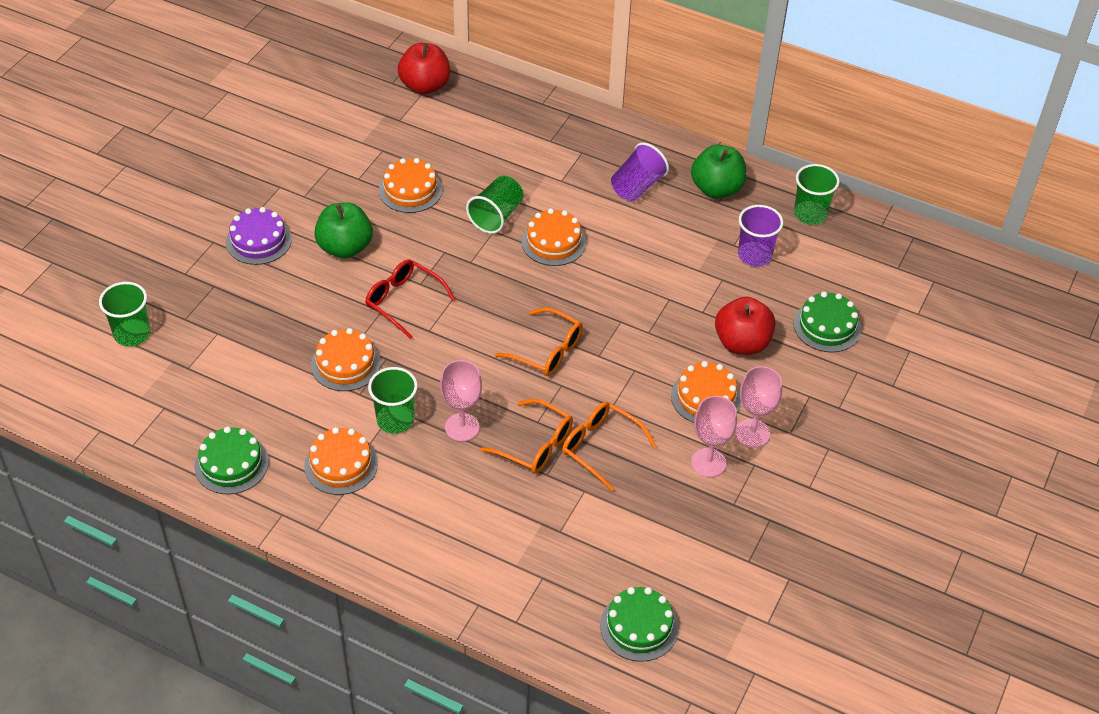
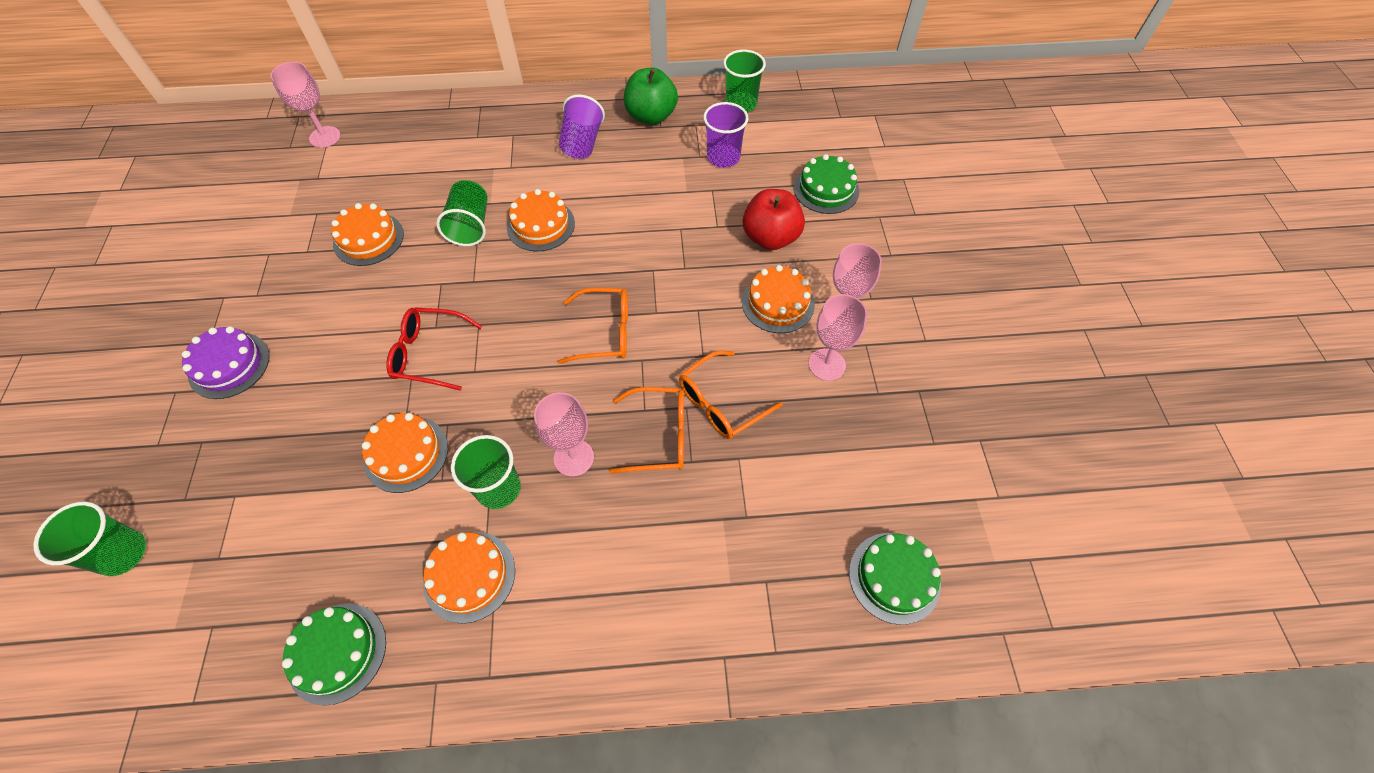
camera: 30 degrees left, 10 degrees up
(345, 247) = (332, 327): green apple -> none
(425, 86) = (325, 137): red apple -> pink goblet
(600, 447) = (721, 403): orange glasses -> orange glasses turned 45 degrees counterclockwise

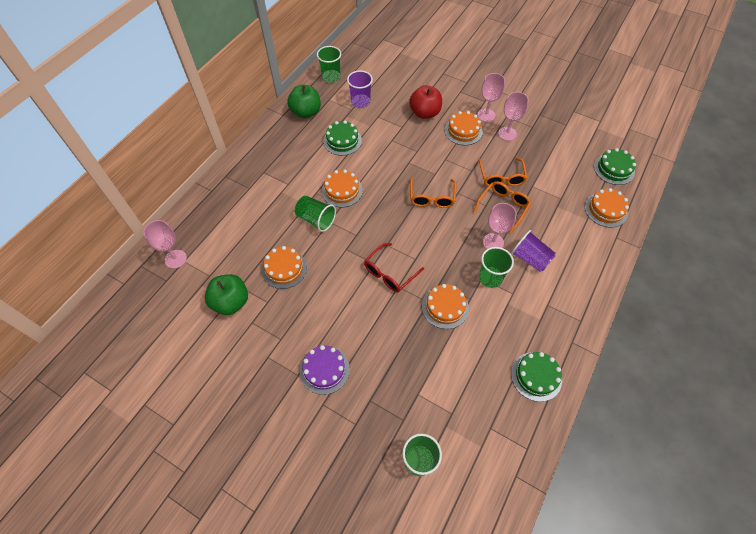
camera: 55 degrees left, 0 degrees up
(288, 218) = (231, 302): none -> green apple
(469, 576) = (528, 308): orange cake -> orange cake (606, 210)
(582, 143) = (299, 147): purple cup -> purple cup (530, 258)
(605, 332) = (431, 198): orange glasses -> orange glasses turned 150 degrees clockwise
(826, 189) = (413, 80): green cake -> green cake (342, 141)

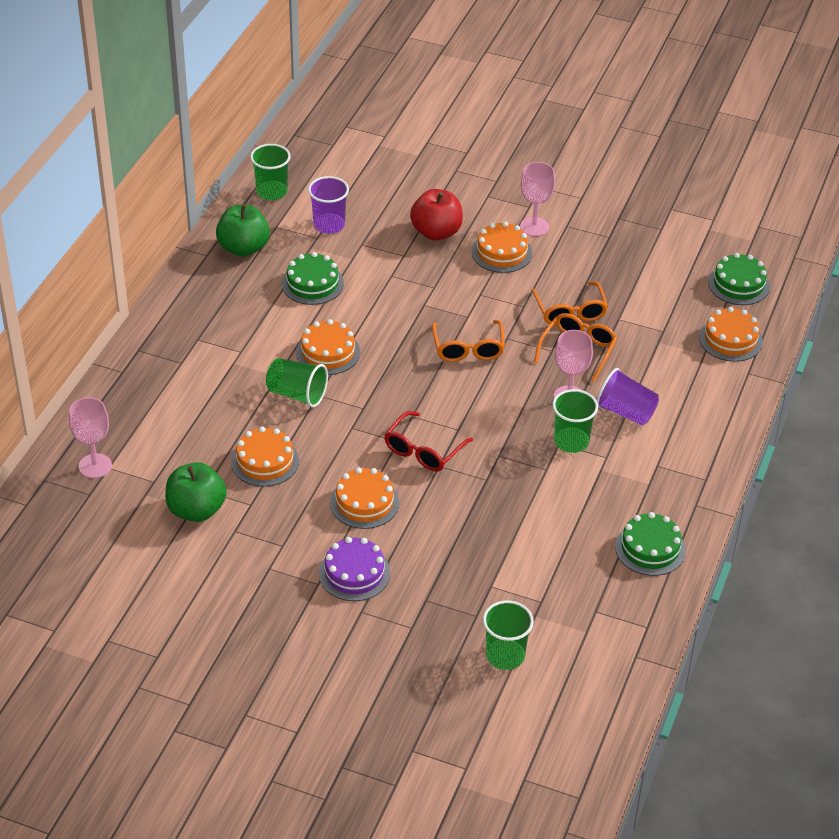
camera: 10 degrees left, 15 degrees down
(445, 307) = (511, 483): orange cake -> orange cake (364, 502)
(507, 134) = (571, 250): pink goblet -> none

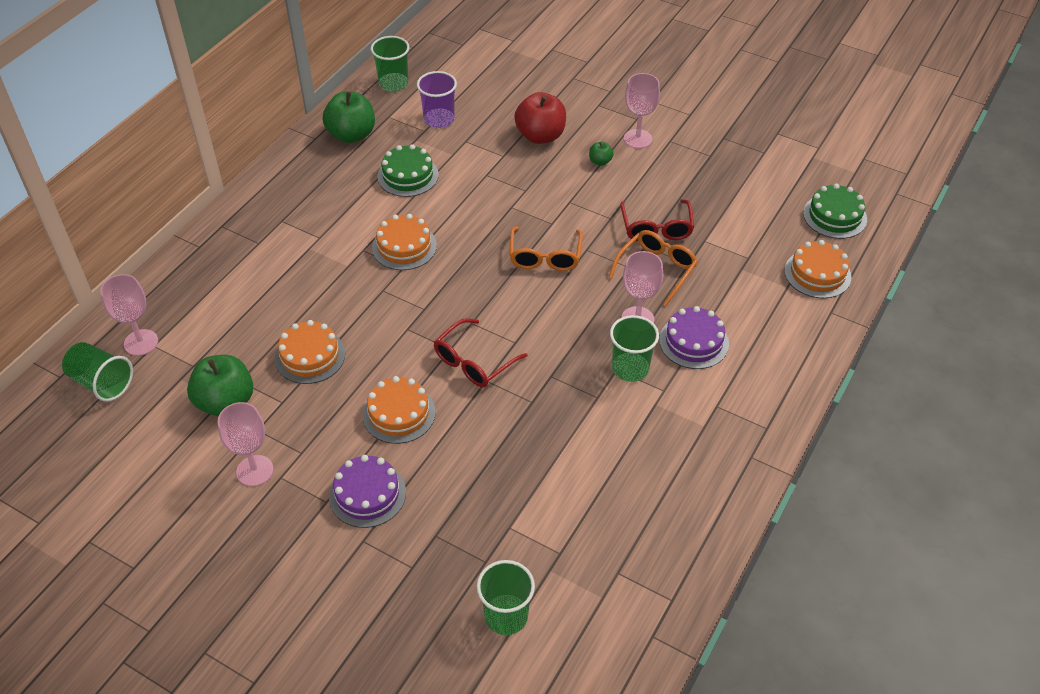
camera: 10 degrees right, 5 degrees up
(243, 565) = (254, 470): none -> pink goblet
(297, 394) = (362, 287): green cup -> green cup (102, 382)
(502, 252) = (600, 161): orange cake -> green apple
(570, 311) = (656, 228): orange glasses -> red glasses
(626, 412) = (694, 342): purple cup -> purple cake
(650, 548) = (692, 503): green cake -> none

